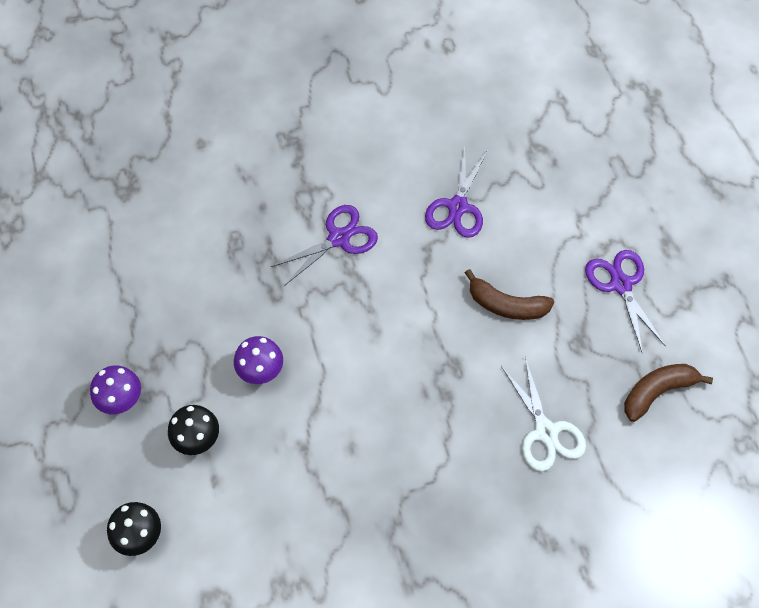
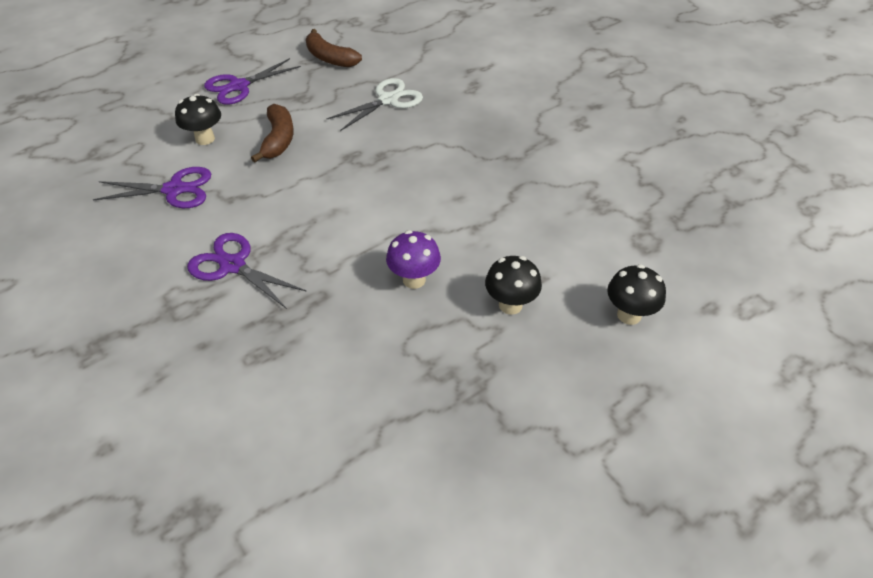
camera: 110 degrees left, 15 degrees down
(122, 401) = (504, 388): purple mushroom -> none
(530, 240) = (205, 139): none -> black mushroom

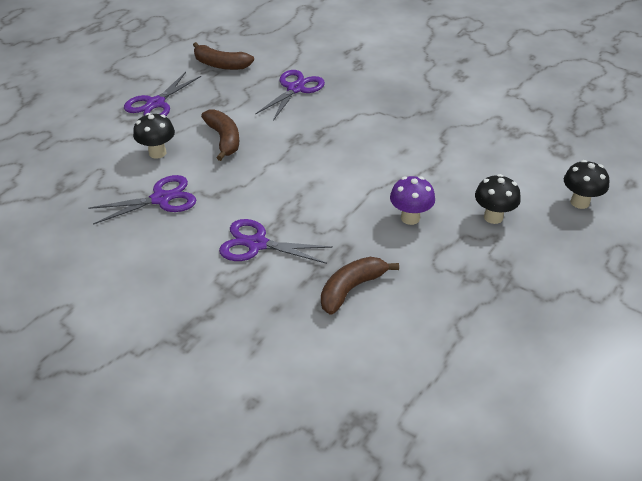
camera: 20 degrees left, 5 degrees down
(294, 347) = (351, 289): none -> brown banana
(388, 100) = (295, 89): white scissors -> purple scissors

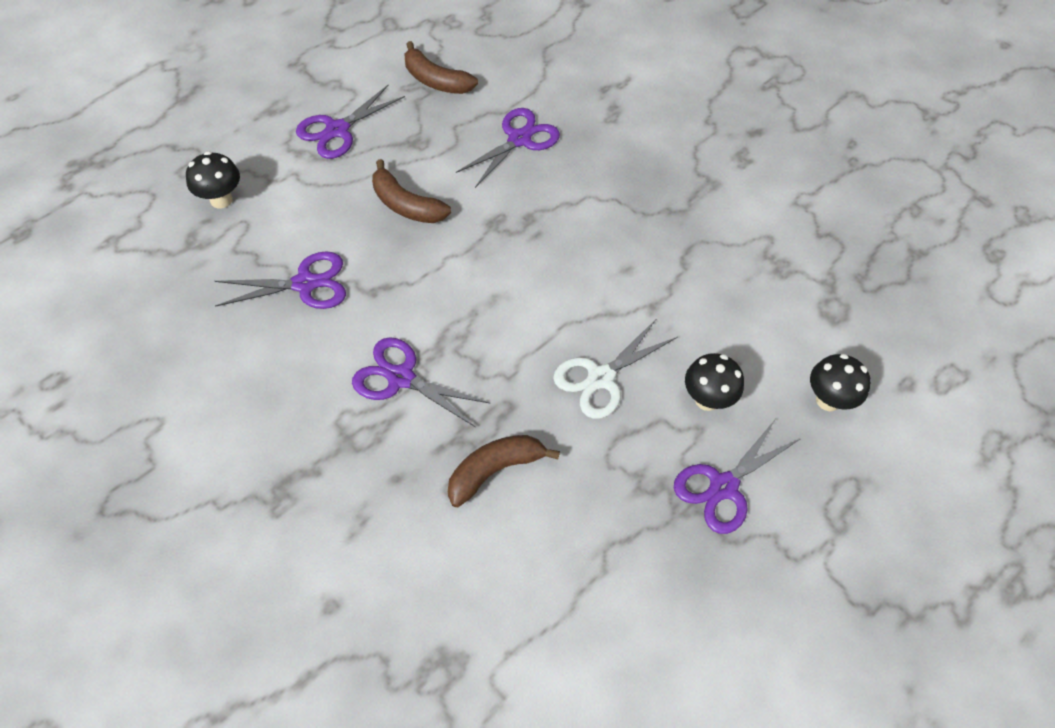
camera: 10 degrees right, 15 degrees up
(157, 153) = (319, 210): black mushroom -> black mushroom (221, 200)
(224, 139) = (406, 205): brown banana -> brown banana turned 135 degrees clockwise
(410, 218) = (601, 378): purple mushroom -> white scissors
(527, 267) = (723, 487): none -> purple scissors

